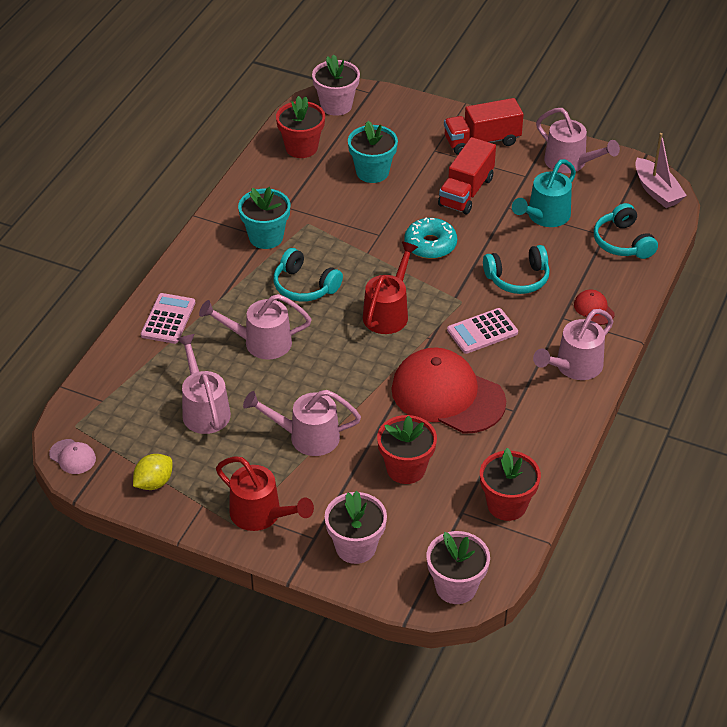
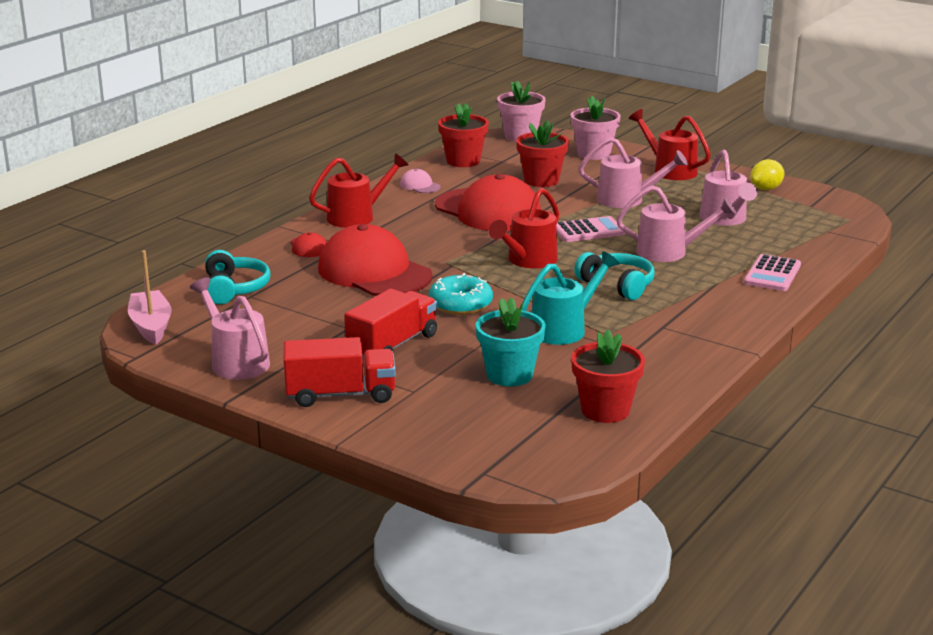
camera: 170 degrees left, 20 degrees down
(72, 457) = (845, 205): pink cap -> pink cap (420, 186)
(266, 237) = (661, 326): turquoise flower pot -> none
(336, 105) = (542, 459): pink flower pot -> none
(482, 332) = (434, 242): pink calculator -> pink calculator (588, 230)
(518, 278) = (374, 272): turquoise headphones -> red cap
(544, 217) = (309, 316): turquoise watering can -> turquoise watering can (564, 328)
(573, 367) = (357, 216): pink watering can -> red watering can

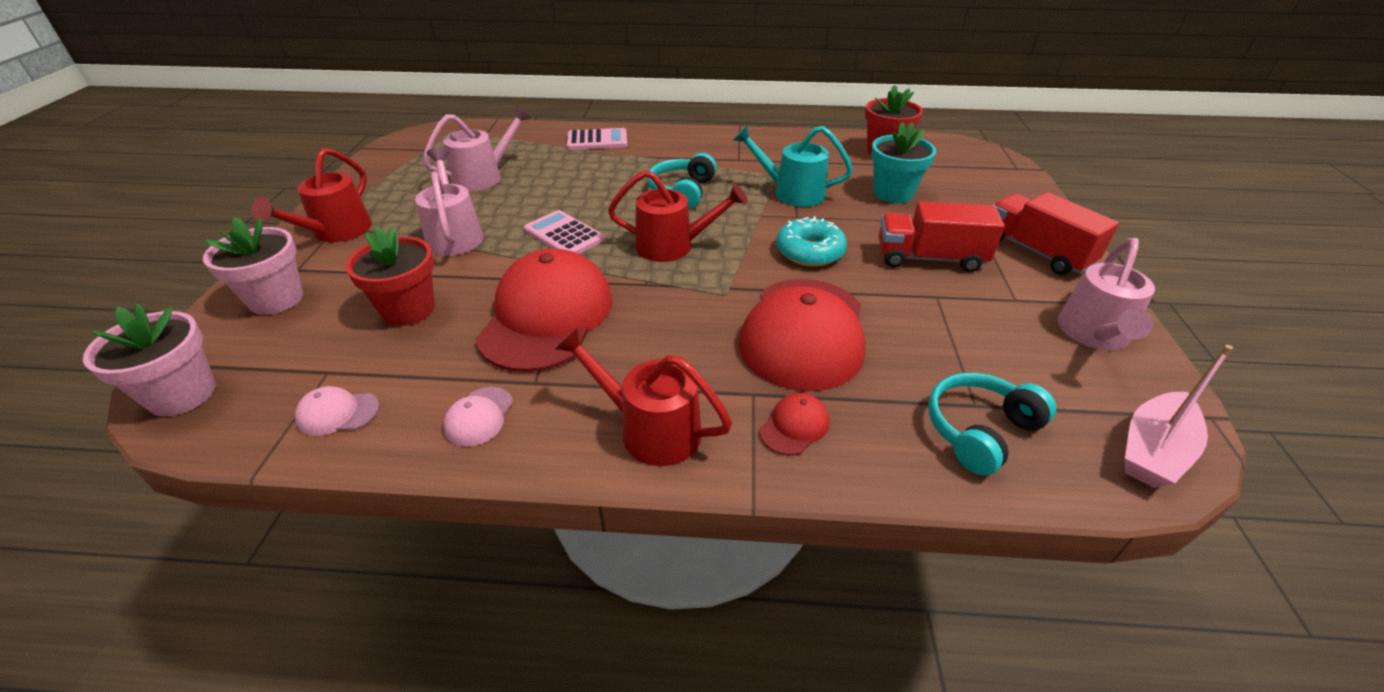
camera: 120 degrees left, 15 degrees up
(463, 161) = (338, 413): red flower pot -> pink cap
(670, 252) = (586, 185): pink watering can -> none
(766, 189) = (383, 173): yellow lemon -> none

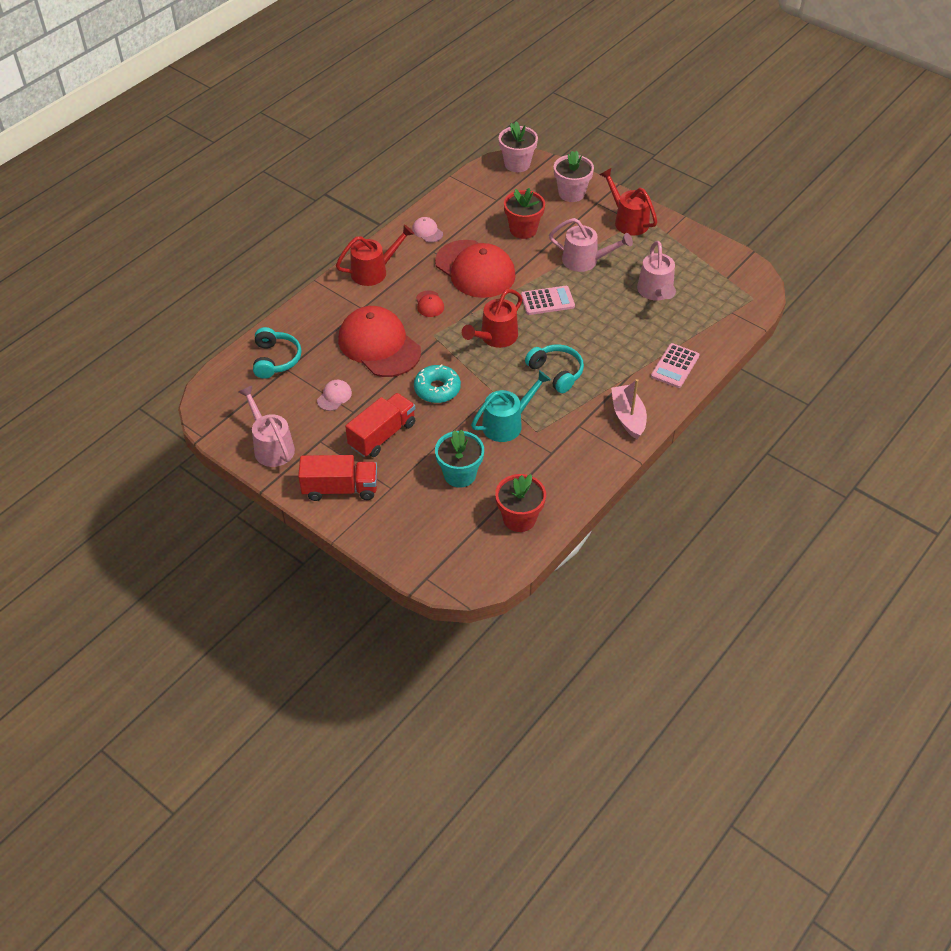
camera: 125 degrees right, 10 degrees up
(338, 413) = (466, 198): pink cap -> pink cap (334, 396)
(794, 426) = (334, 310): red cap -> red cap (429, 304)
(1153, 451) = (214, 401): pink boat -> pink boat (628, 417)

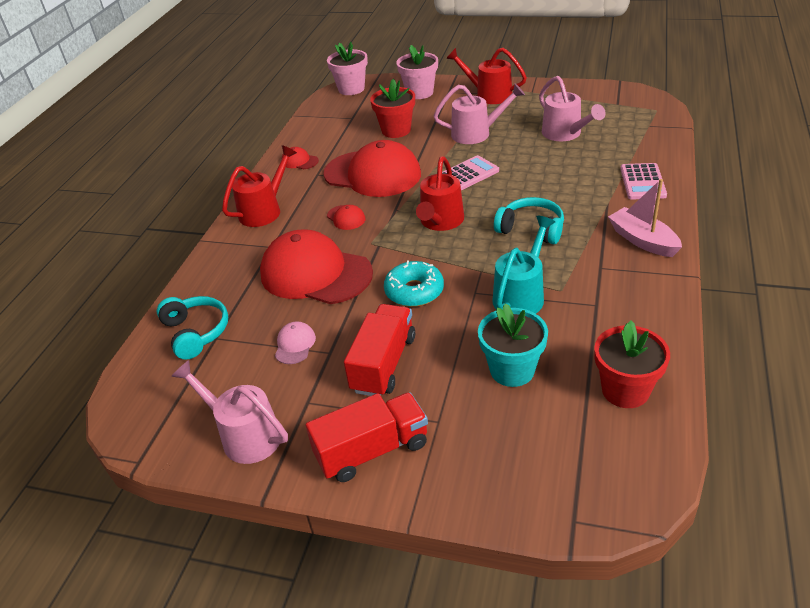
camera: 20 degrees left, 10 degrees down
(427, 231) = (299, 161): pink cap -> red cap

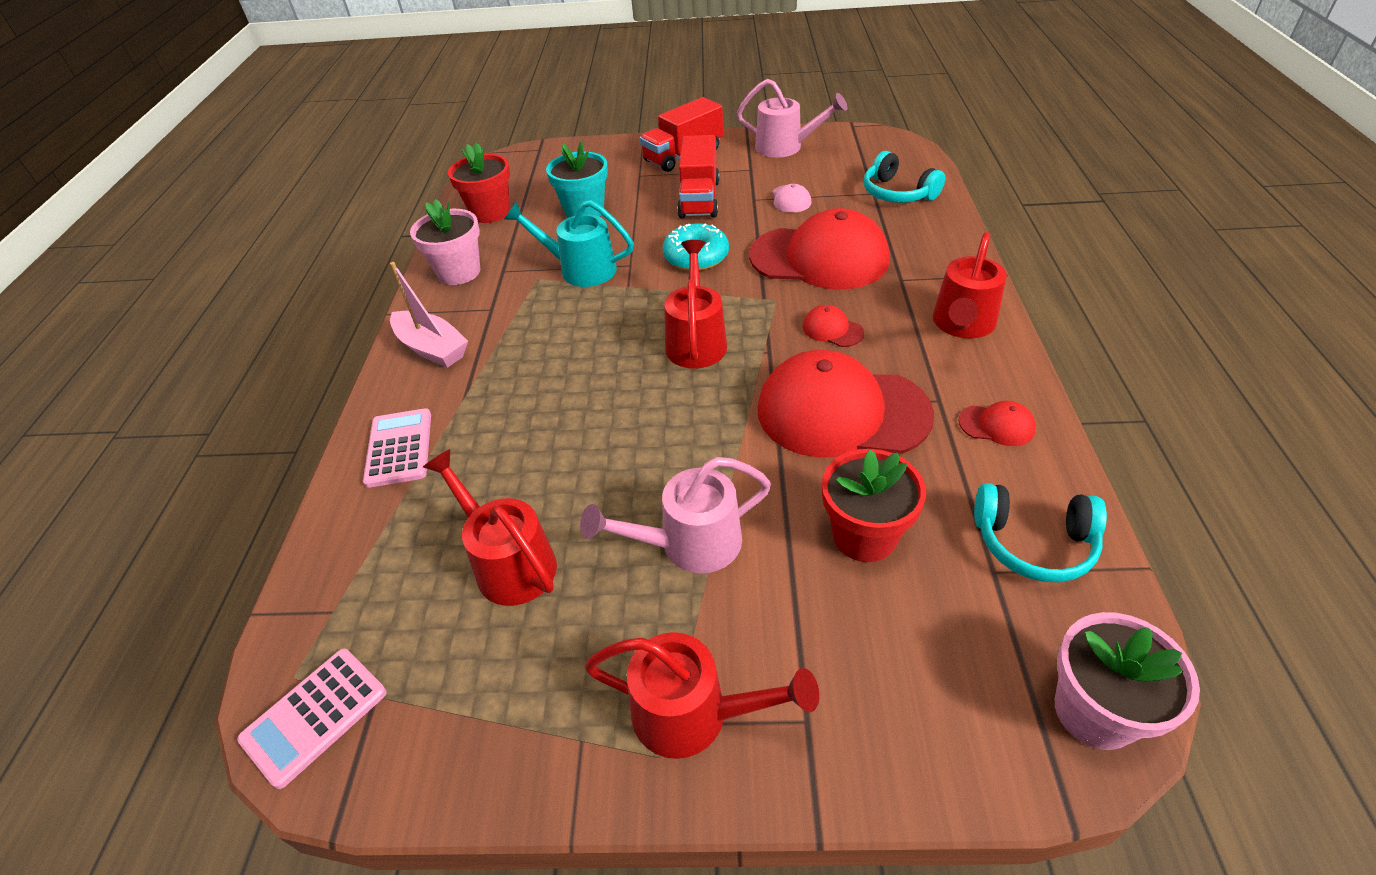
camera: 165 degrees right, 5 degrees up
(419, 93) = (885, 708): pink flower pot -> pink flower pot (459, 272)
(467, 174) = (680, 431): pink calculator -> pink calculator (315, 716)
(521, 294) = (579, 269): turquoise watering can -> turquoise watering can turned 90 degrees clockwise
(531, 229) = (571, 346): turquoise headphones -> turquoise headphones (1033, 543)
(565, 134) = (508, 561): pink watering can -> red watering can

